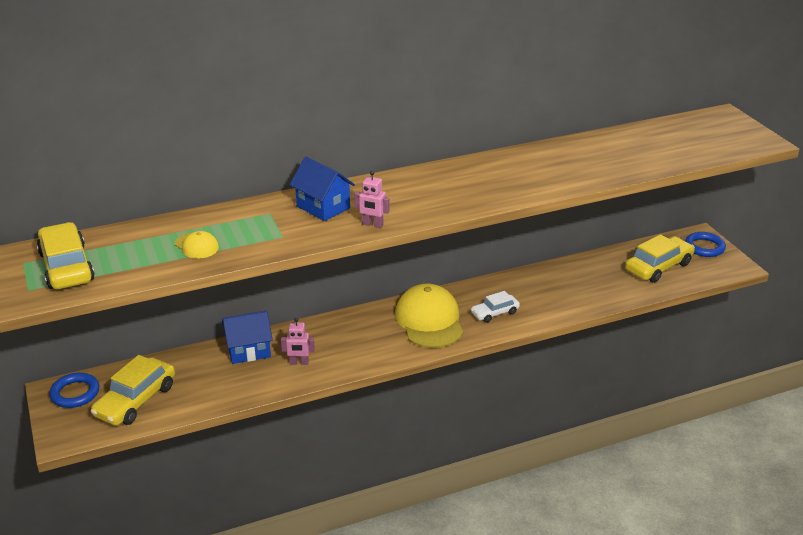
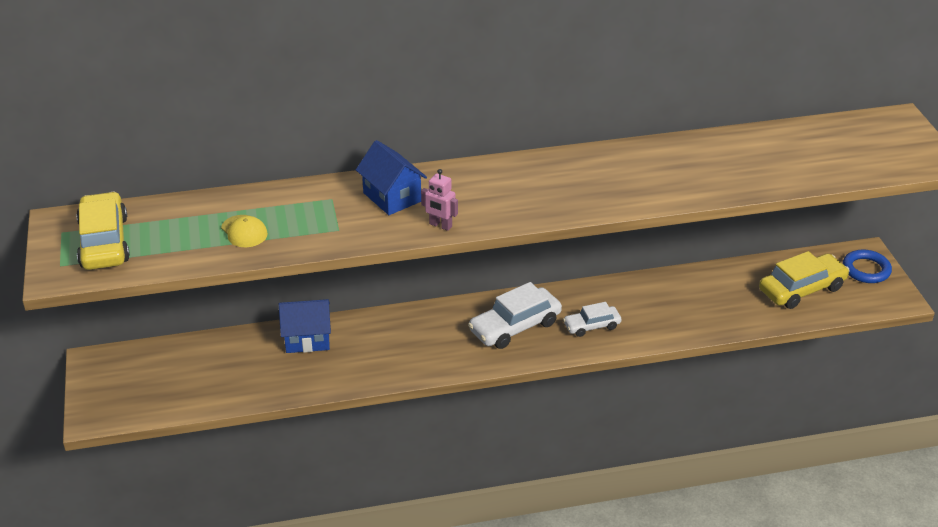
camera: 10 degrees right, 5 degrees up
(75, 393) = (115, 367): blue ring -> none
(136, 400) = (176, 383): yellow car -> none
(299, 363) = (358, 361): pink robot -> none
(429, 320) = (515, 326): yellow cap -> white car

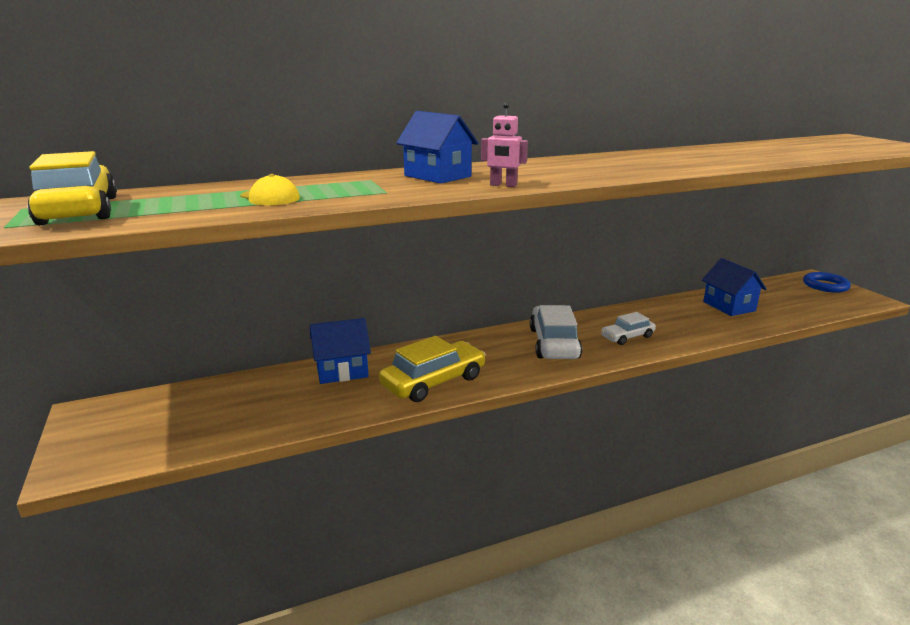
camera: 10 degrees left, 15 degrees down
(515, 326) = (554, 343): white car -> white car turned 135 degrees clockwise
(728, 292) = (729, 306): none -> blue house
(802, 289) = (788, 300): yellow car -> yellow car (433, 381)

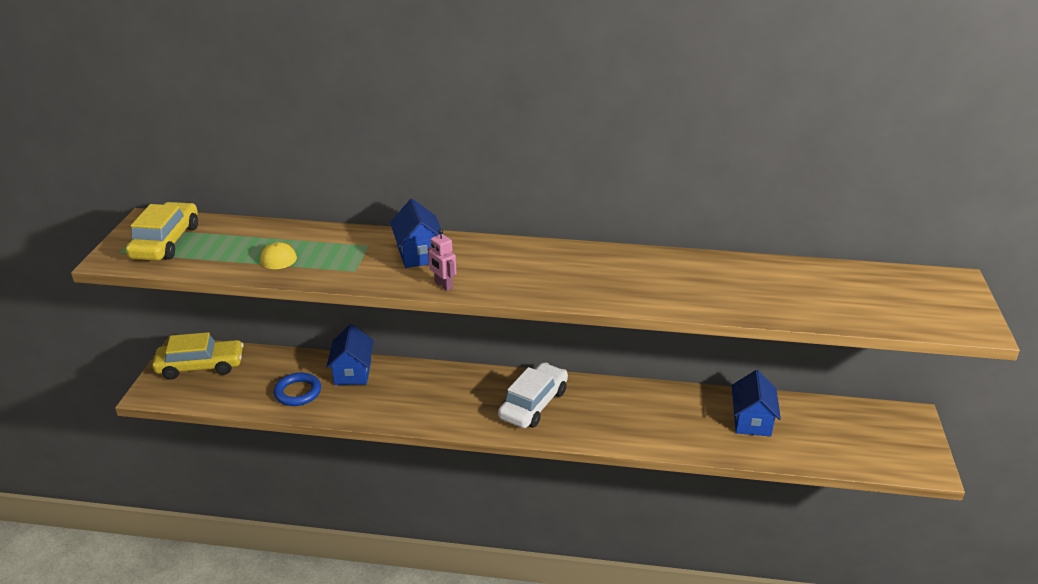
camera: 30 degrees right, 10 degrees up
(342, 371) = (353, 372): blue house -> blue house turned 75 degrees clockwise
(433, 381) = (404, 407): yellow car -> yellow car (200, 366)
(627, 337) = (604, 420): white car -> none
(825, 285) = (906, 432): blue ring -> blue ring (298, 392)

